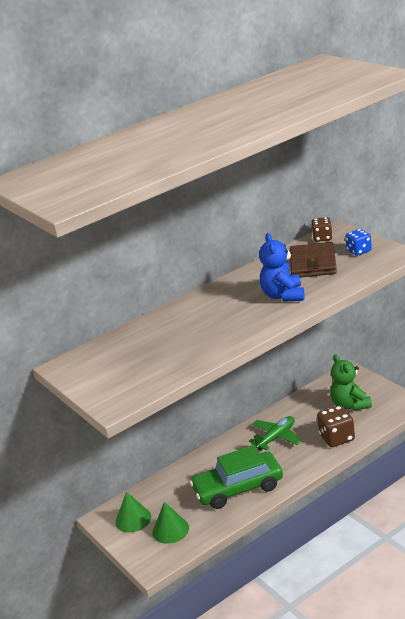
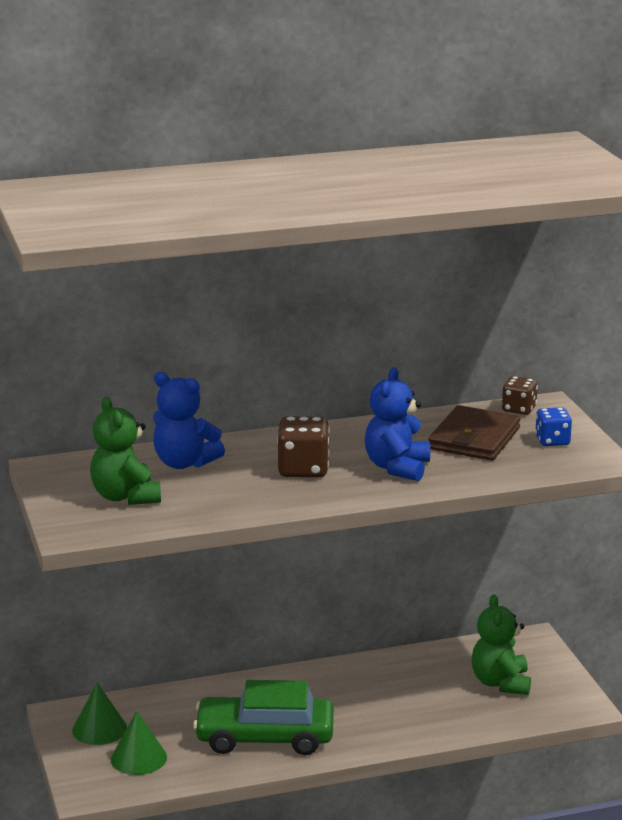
camera: 15 degrees right, 5 degrees down
(130, 369) = (126, 497): none -> green teddy bear
(150, 334) = (184, 463): none -> blue teddy bear
(276, 438) = (364, 691): green plane -> none
(337, 438) = (448, 719): brown dice -> brown dice (303, 469)

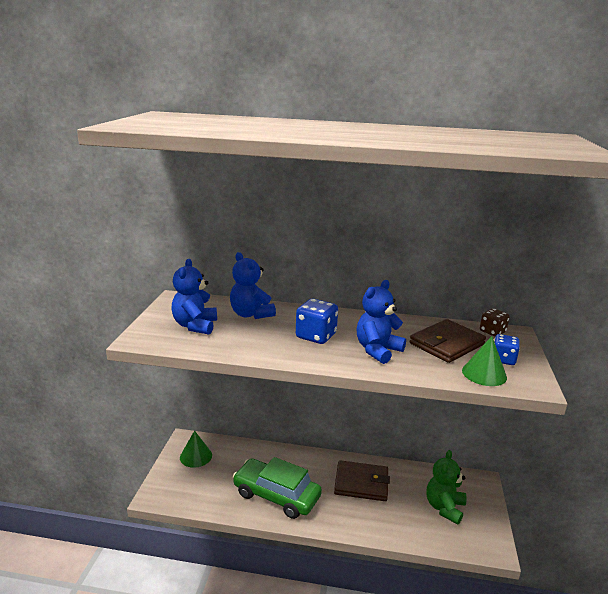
camera: 25 degrees right, 0 degrees up
(126, 497) = (195, 326): green teddy bear -> blue teddy bear
(138, 758) = (199, 483): green cone -> green cone (484, 374)
(303, 469) = (316, 336): brown dice -> blue dice
(372, 689) = (361, 483): none -> brown wallet

